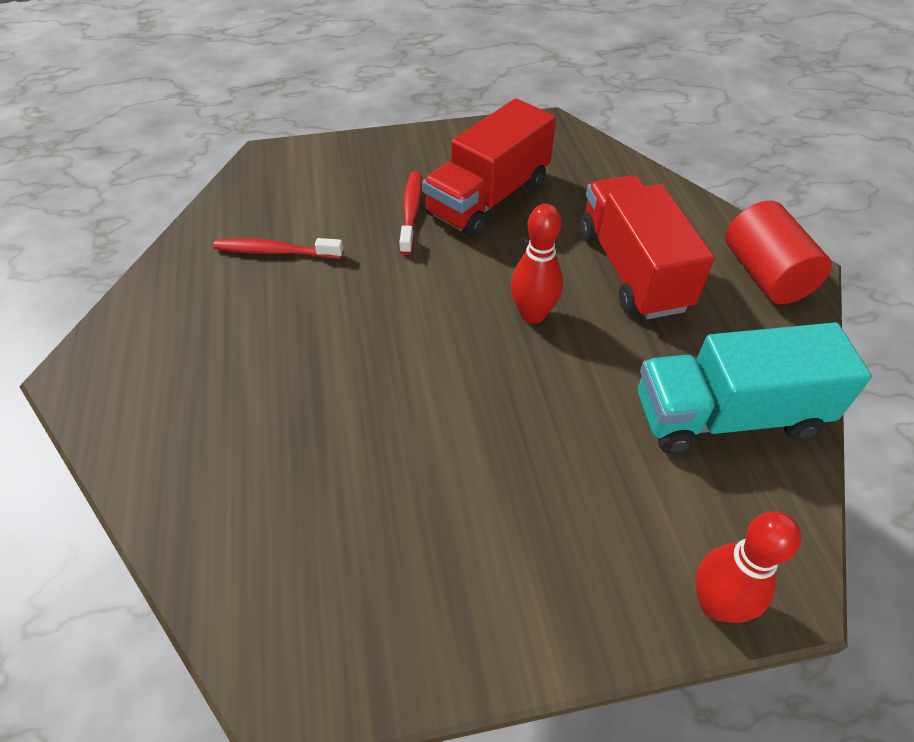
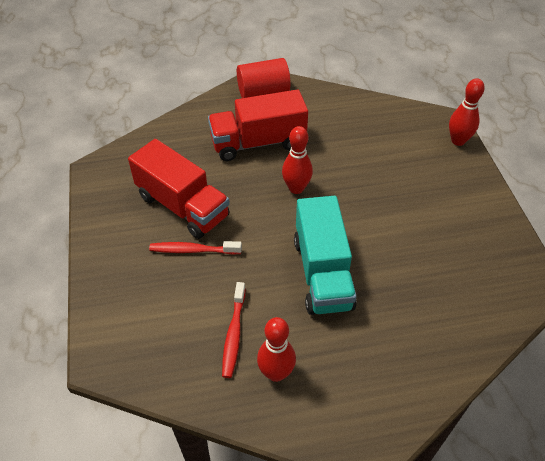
camera: 90 degrees left, 0 degrees up
(210, 290) = (276, 373): none -> red bowling pin
(727, 415) = (361, 122): turquoise truck -> turquoise truck (322, 273)

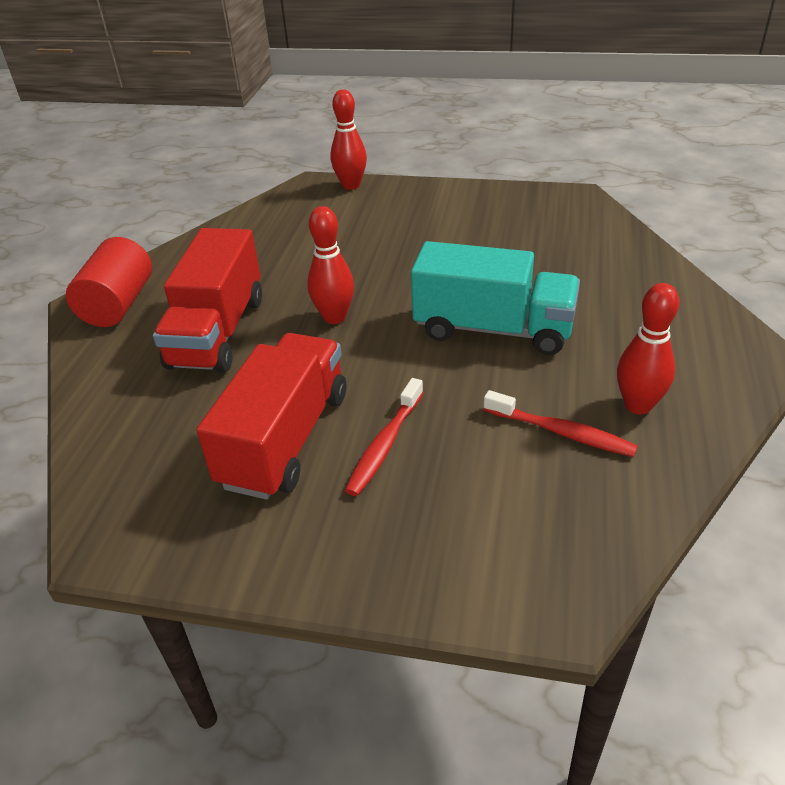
camera: 65 degrees left, 10 degrees down
(182, 206) = (286, 439): red truck -> red truck turned 45 degrees counterclockwise

